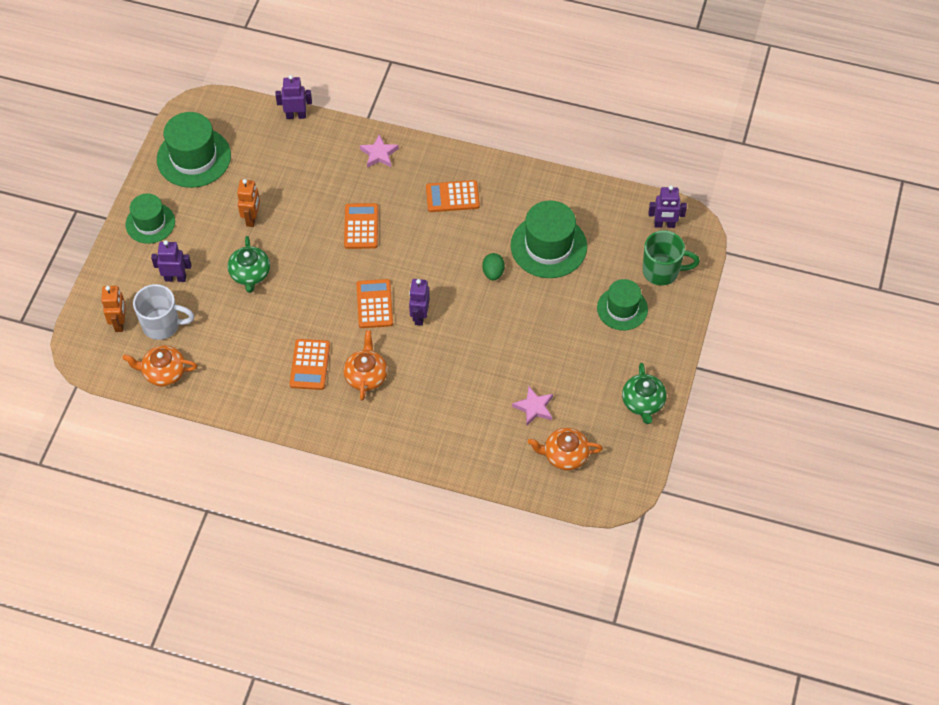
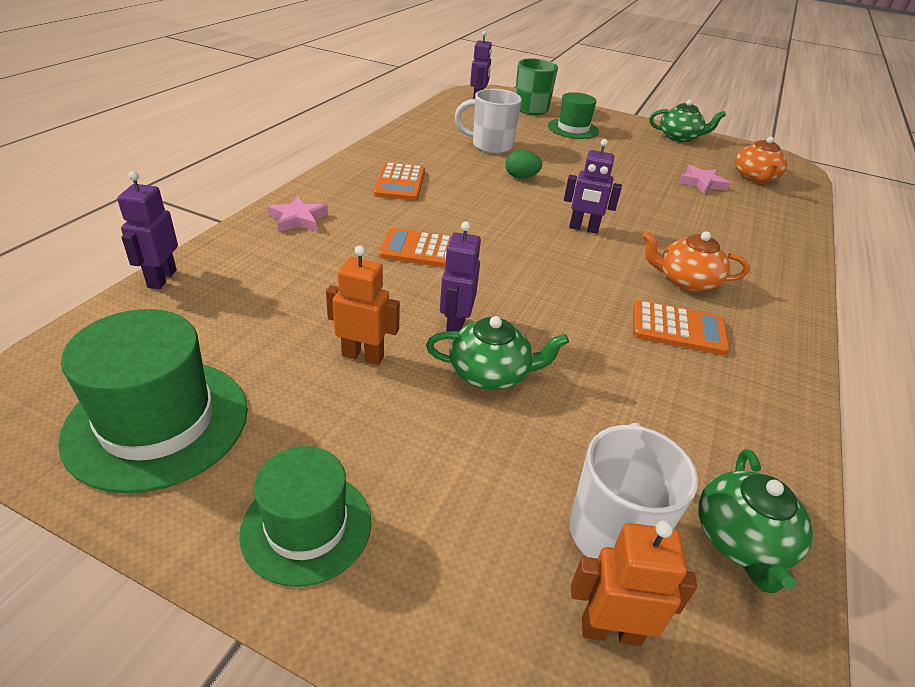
camera: 85 degrees left, 20 degrees down
(163, 372) = (742, 540): orange teapot -> green teapot
(175, 278) = (483, 491): purple robot -> purple robot (455, 327)
(374, 304) = (563, 258): orange calculator -> none
(548, 246) = (490, 146): green hat -> white mug

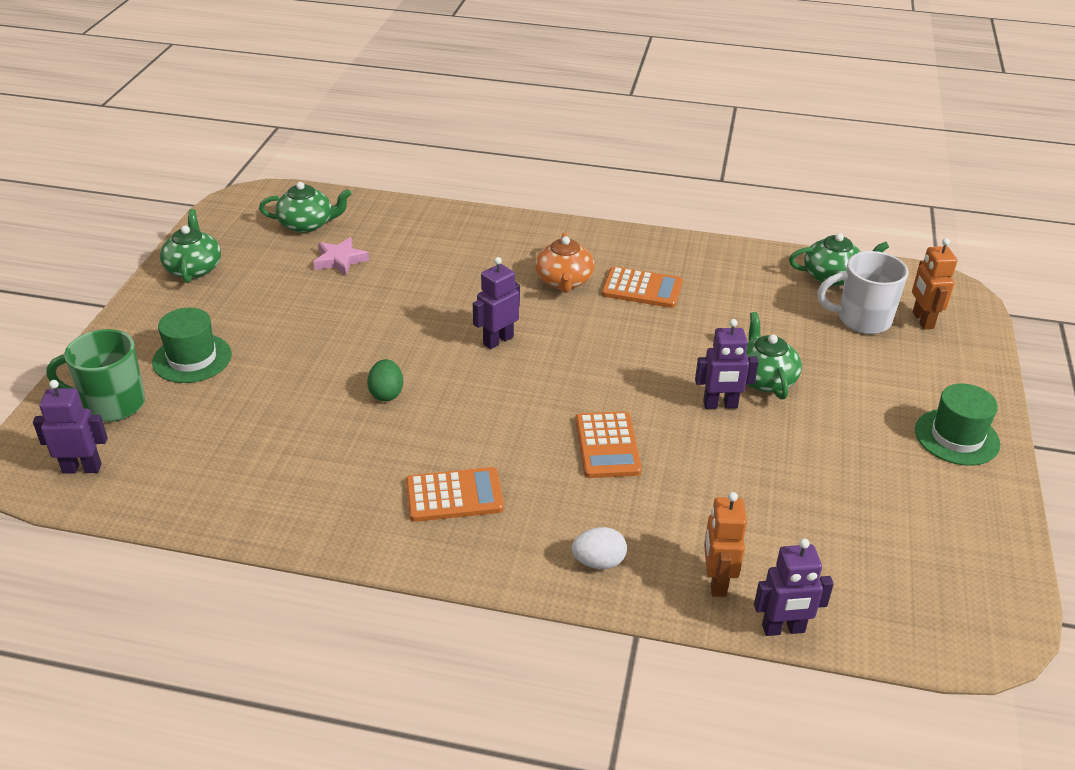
camera: 100 degrees left, 0 degrees up
(157, 422) = (943, 540): green hat -> none
(298, 219) = (598, 562): pink star -> white egg
(363, 356) = (793, 450): orange robot -> orange robot (716, 581)
(490, 146) = (291, 430): white mug -> none
(583, 229) = (498, 340): purple robot -> purple robot turned 135 degrees counterclockwise
(678, 328) = (642, 289): orange calculator -> orange calculator turned 105 degrees clockwise
(755, 178) = (307, 224): orange teapot -> green teapot

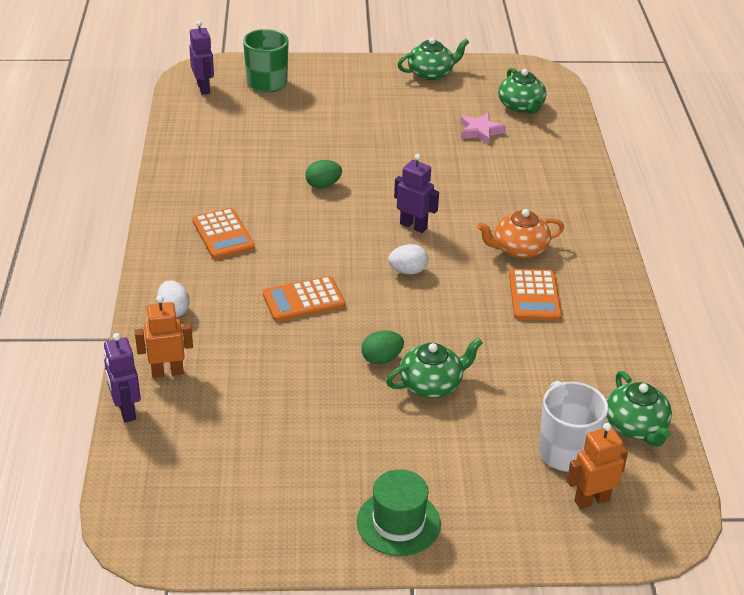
camera: 75 degrees right, 0 degrees up
(192, 358) = (326, 98): green hat -> none
(578, 360) = (408, 271): none -> white egg
(720, 405) = (381, 359): purple robot -> green egg

